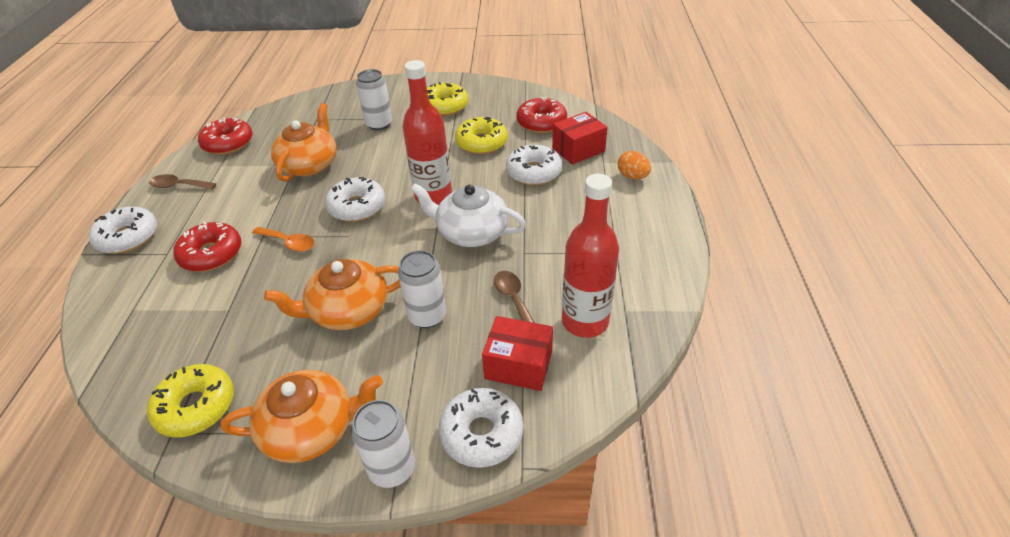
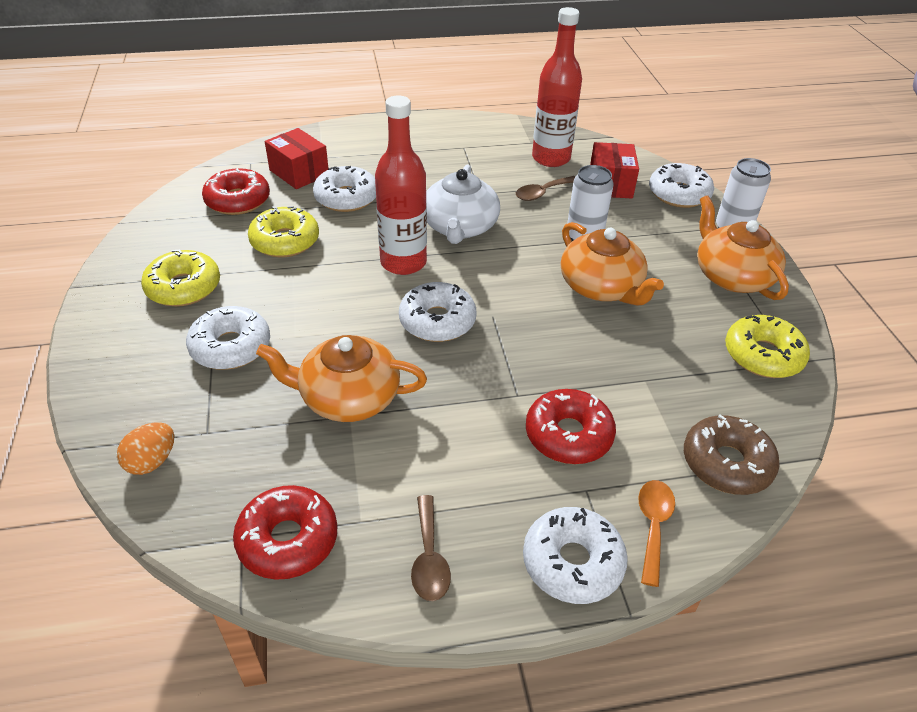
camera: 105 degrees left, 0 degrees up
(123, 333) = (726, 463): none -> brown donut
(289, 243) = (521, 364): orange spoon -> orange spoon (653, 526)
(379, 124) = (231, 347): white can -> white donut
(632, 176) = (347, 141): orange egg -> orange egg (152, 461)

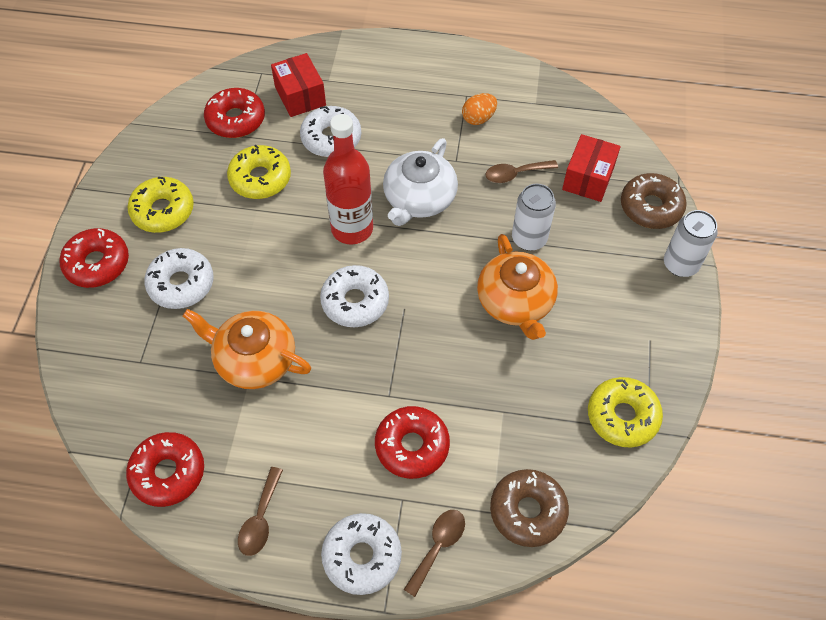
camera: 20 degrees right, 15 degrees up
(118, 350) = (97, 264): none -> red donut
(152, 461) = (94, 377): orange egg -> orange egg (478, 118)
(551, 158) = (545, 130): red bottle -> none
(653, 526) = (438, 546): orange spoon -> brown spoon
(679, 194) = (651, 207): white donut -> brown donut
(732, 276) = (646, 321): orange teapot -> none

